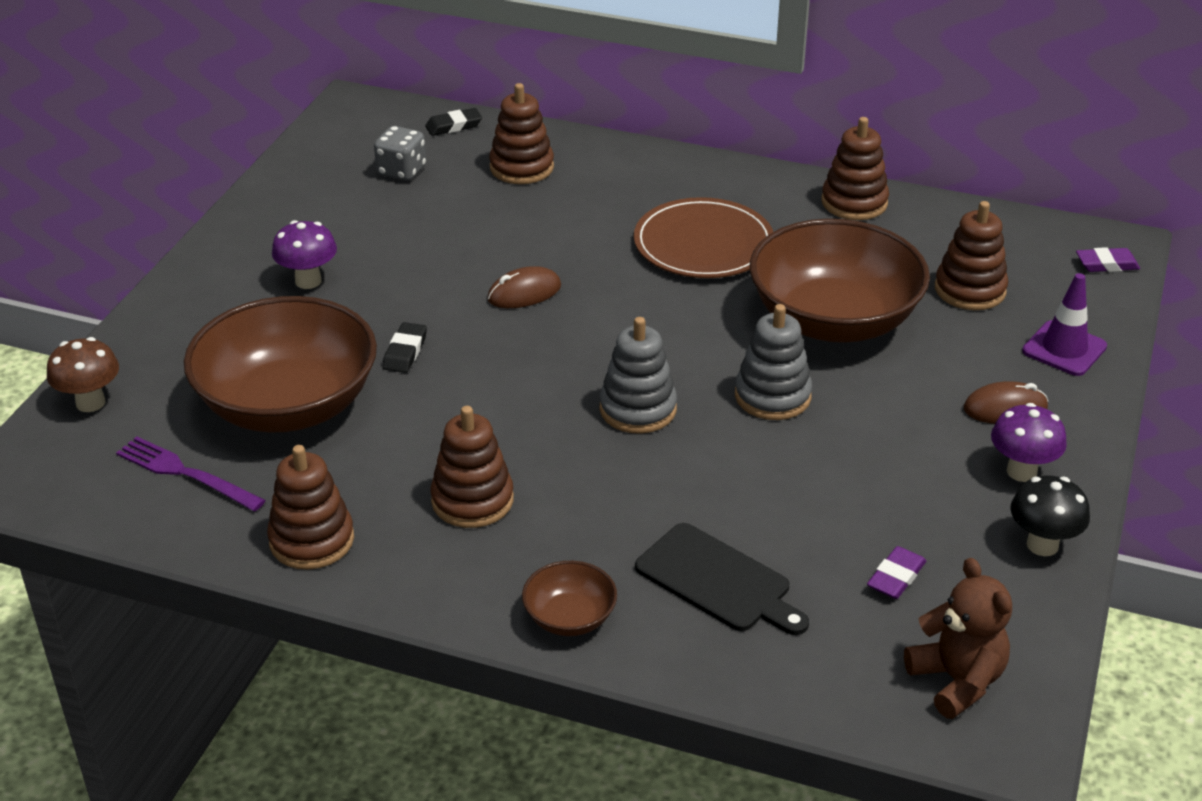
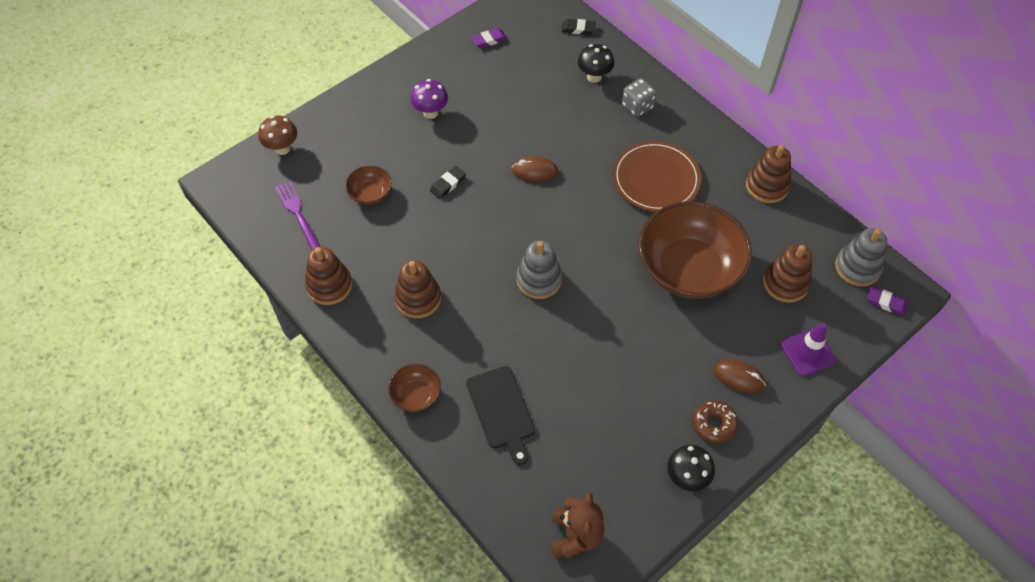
camera: 30 degrees right, 20 degrees up
(288, 405) = (370, 194): brown bowl -> brown bowl, size x0.44
(401, 171) = (527, 52): grey dice -> grey dice (637, 106)
(521, 167) = (594, 77): brown stacking toy -> black mushroom
(772, 396) = (616, 305): grey stacking toy -> grey stacking toy (857, 267)
(896, 577) = (593, 456): purple eraser -> purple eraser (489, 40)
(1021, 471) = (714, 424): purple mushroom -> brown donut

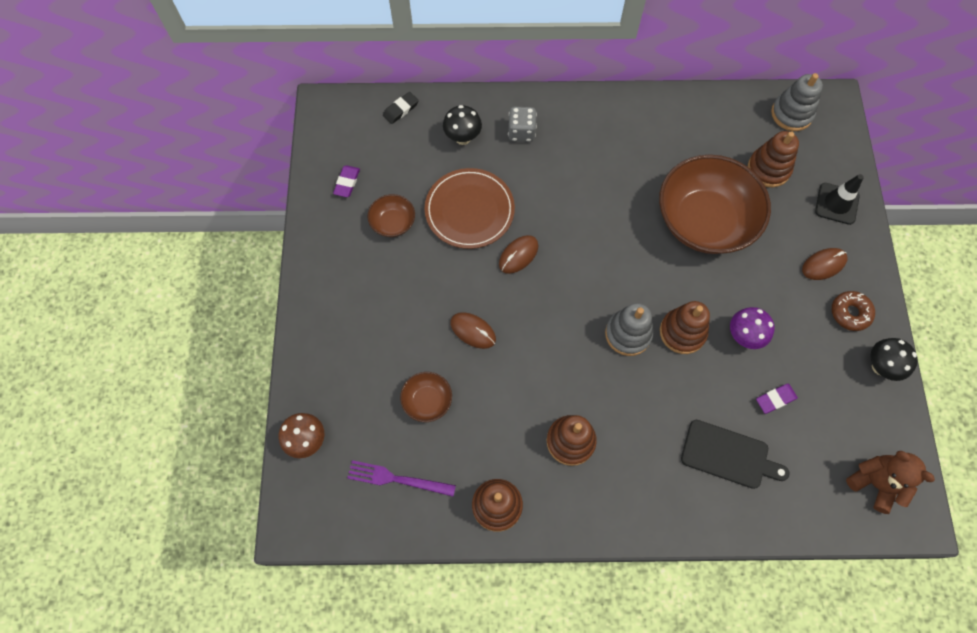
camera: 50 degrees left, 10 degrees up
(416, 395) = (664, 512): brown bowl -> brown bowl (393, 223)
(431, 112) = (383, 287): purple mushroom -> purple mushroom (743, 336)
(448, 184) = (473, 331): black eraser -> brown mouse
(656, 179) = (603, 176): brown plate -> brown plate (469, 210)
(767, 186) = (674, 109): brown stacking toy -> brown stacking toy (682, 332)
(807, 352) = (836, 204): purple traffic cone -> black traffic cone
(886, 302) = (834, 122): purple eraser -> purple eraser (775, 399)

